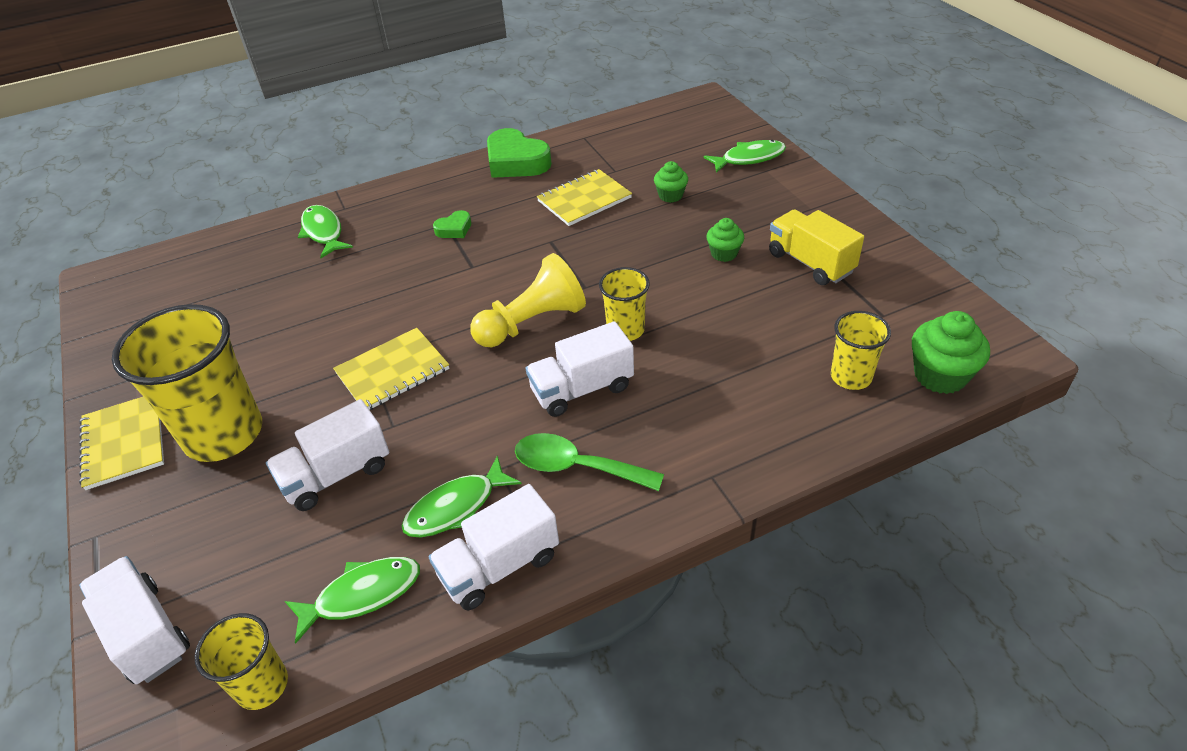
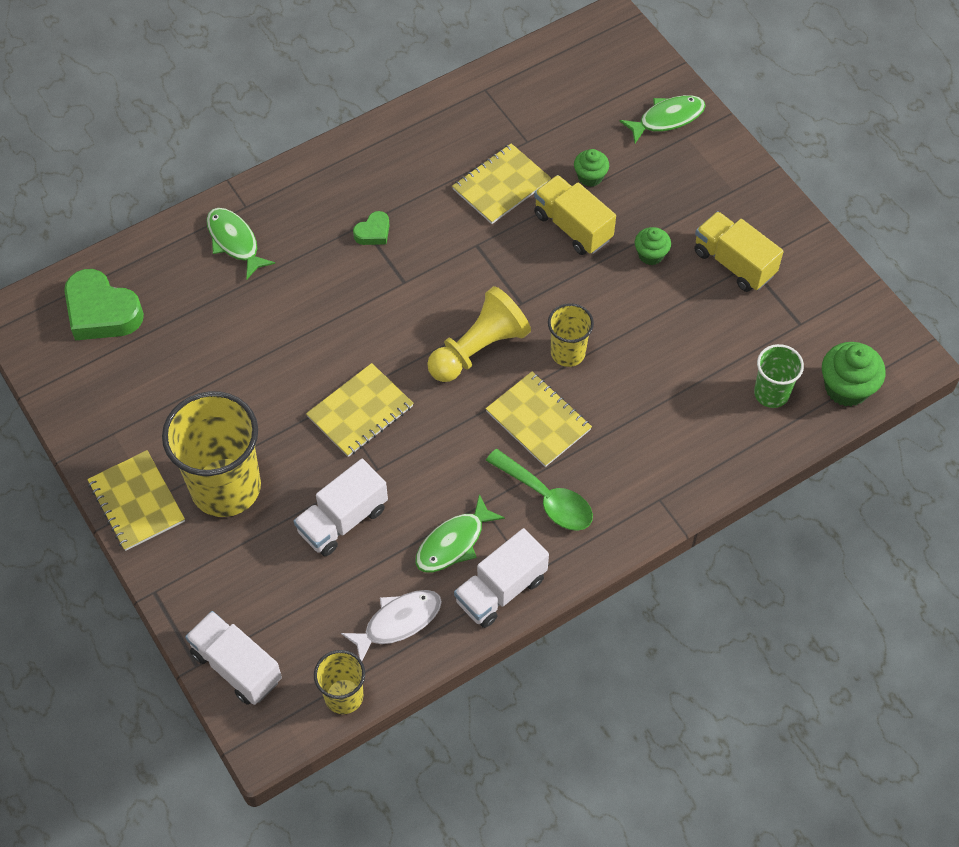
camera: 10 degrees left, 15 degrees up
(362, 595) = (398, 622): green fish -> white fish
(516, 162) = (417, 130): green heart -> green heart (102, 312)
(576, 467) = (547, 498): green spoon -> green spoon turned 150 degrees counterclockwise
(582, 389) = (538, 420): white truck -> yellow notebook
(647, 230) = (572, 227): none -> yellow truck
(851, 376) = (771, 393): yellow cup -> green cup

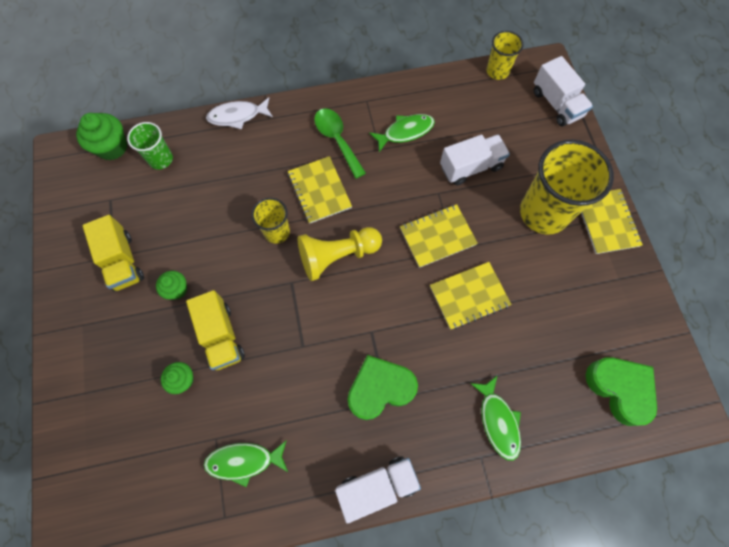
camera: 160 degrees left, 10 degrees up
(373, 232) = (380, 388): green heart -> green heart, size x2.02
(398, 622) = (454, 99): white fish -> white fish (237, 116)
(501, 185) = (258, 398): yellow notebook -> yellow notebook (469, 296)
(501, 590) = (387, 97): white truck -> white truck (377, 486)
(667, 119) = (87, 418): green fish -> green fish (244, 461)

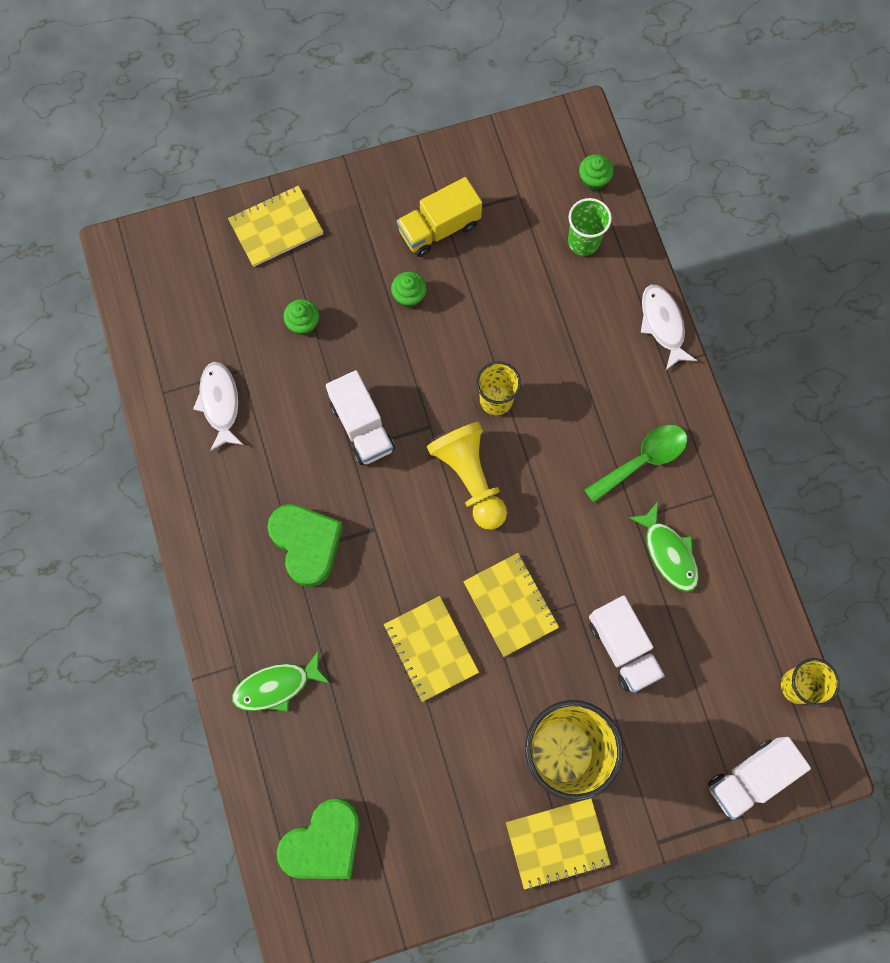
camera: 85 degrees right, 5 degrees up
(112, 147) = (593, 180): green cupcake -> green cupcake, size x0.61
(221, 336) = (357, 356): yellow truck -> none
(244, 461) = (220, 403): green fish -> white fish
(319, 190) = (561, 446): yellow notebook -> yellow notebook (276, 227)
(377, 486) = (199, 549): white truck -> white truck (362, 426)

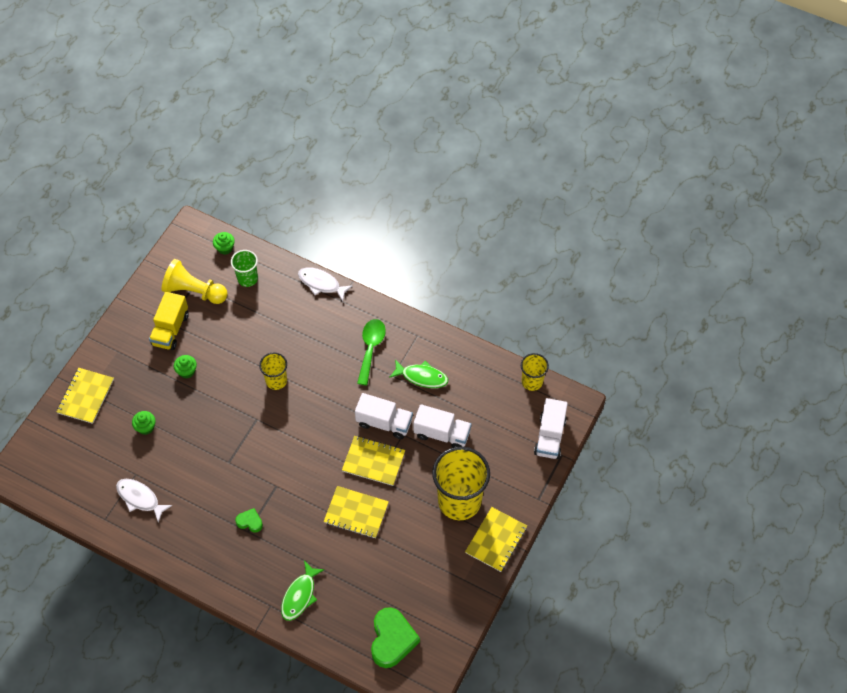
camera: 45 degrees left, 15 degrees down
(307, 544) = (250, 522): green heart -> green heart, size x0.49
(362, 426) = (223, 447): white truck -> white truck (384, 423)
(470, 478) = (299, 424): yellow pawn -> yellow pawn (194, 291)

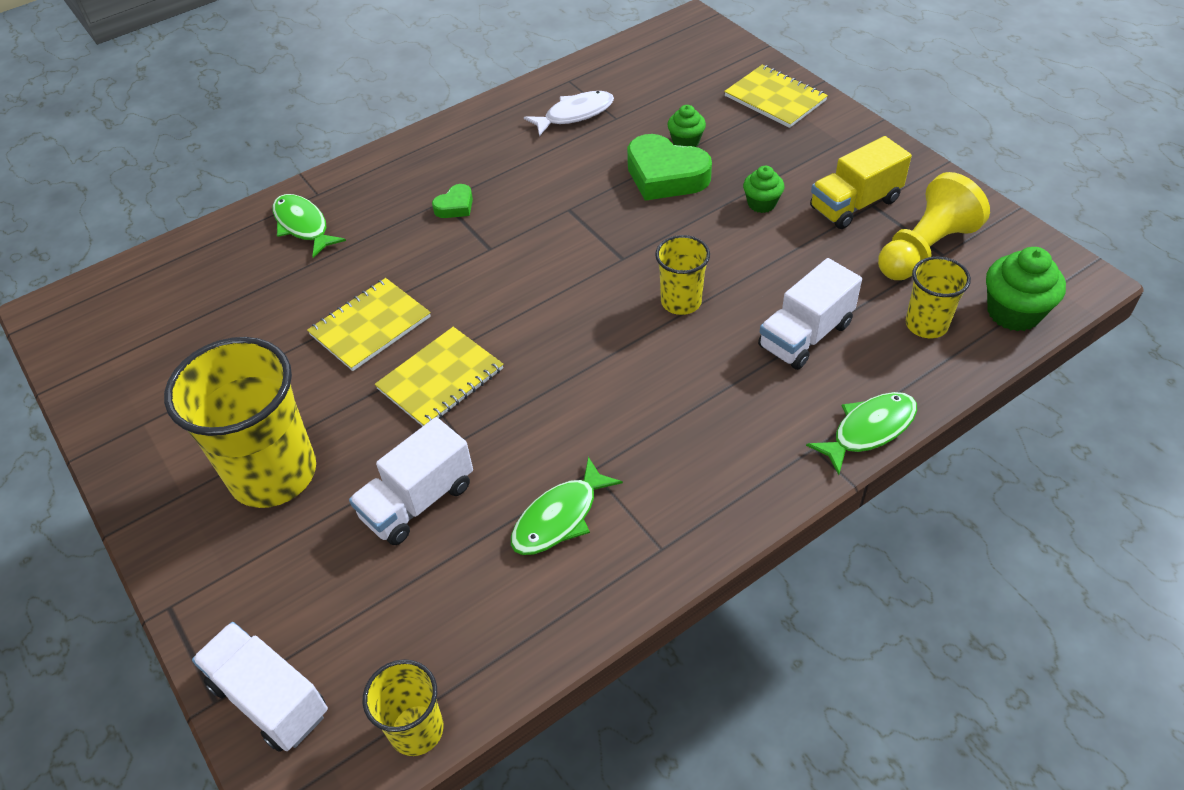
camera: 120 degrees right, 10 degrees down
(170, 329) = (855, 204): yellow truck -> yellow truck turned 75 degrees counterclockwise
(225, 248) = (1013, 312): green cupcake -> green cupcake, size x1.64
(247, 278) = (926, 324): green cup -> yellow cup
(321, 284) = (869, 430): white fish -> green fish
(371, 348) = (673, 457): green spoon -> none
(384, 423) = (502, 420): white truck -> white truck (805, 335)
(392, 640) = (147, 301): green heart -> green heart (665, 176)
(496, 540) = (160, 498): yellow notebook -> none

